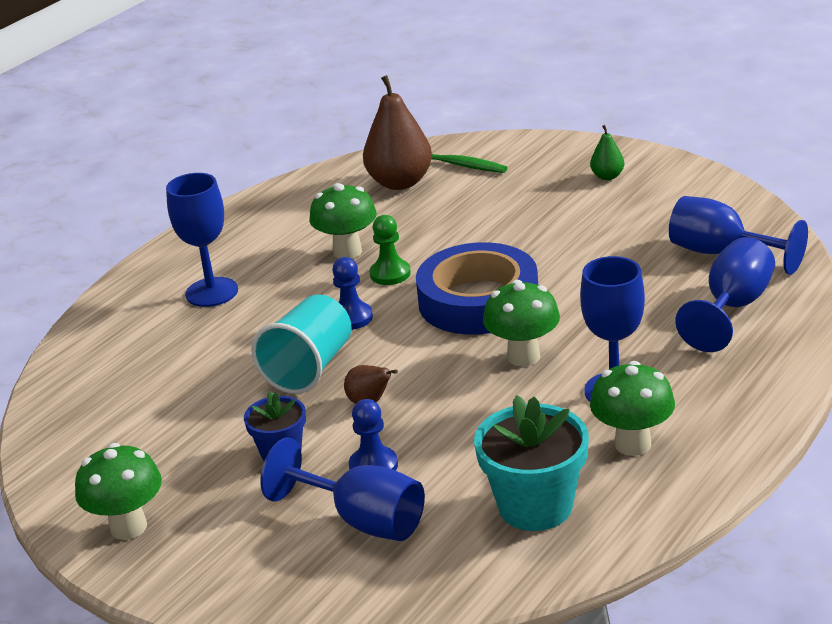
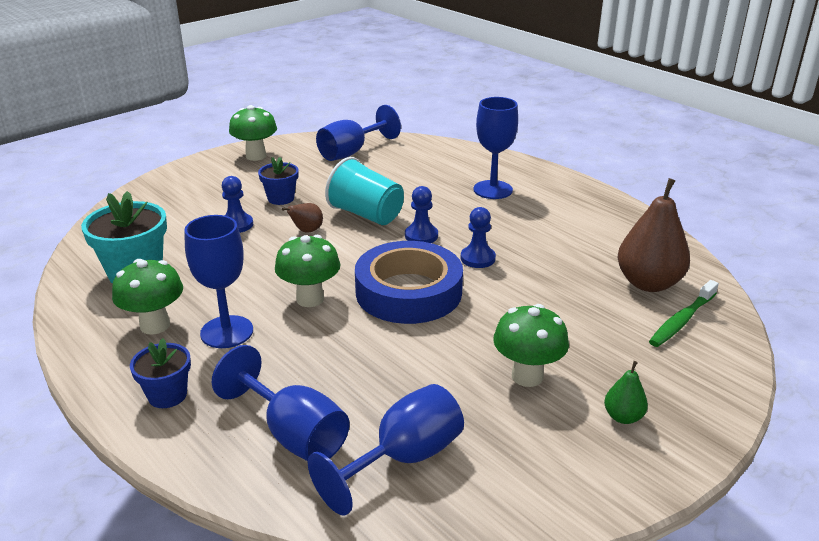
camera: 100 degrees right, 0 degrees up
(347, 252) = (525, 244): green mushroom -> green mushroom (527, 376)
(363, 520) = (189, 216): blue goblet -> blue goblet (351, 152)
(390, 274) = (477, 258): green pawn -> blue pawn
(735, 391) = (167, 395): none -> blue flower pot

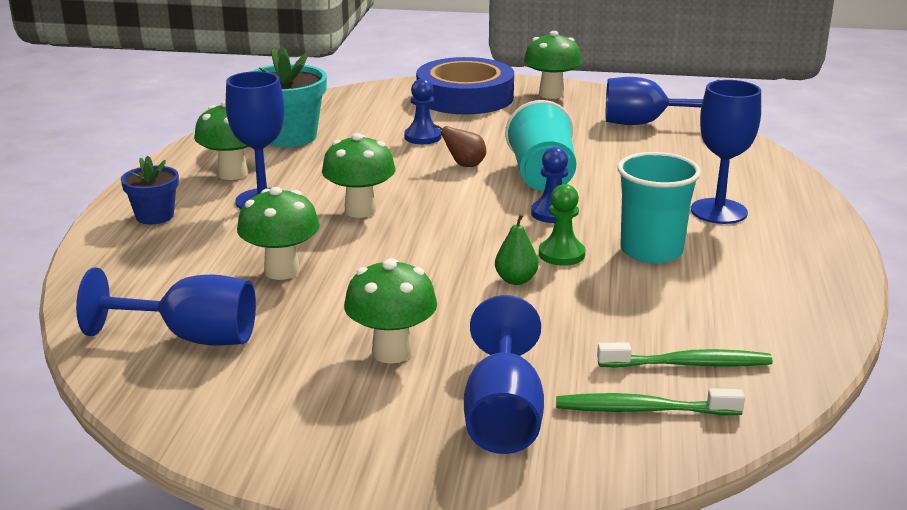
camera: 50 degrees right, 5 degrees down
(281, 198) = (499, 133): blue flower pot -> none
(294, 434) = (167, 281): blue goblet -> blue goblet (503, 416)
(354, 372) = (282, 271): none -> green mushroom
(408, 292) = (442, 245): blue tape -> blue tape (465, 97)
(477, 258) = (561, 254): blue pawn -> green pawn
(511, 230) = (651, 251): none -> turquoise cup
(623, 417) = (396, 428): green pear -> green pear (516, 280)
(648, 283) = (688, 364): brown pear -> green toothbrush

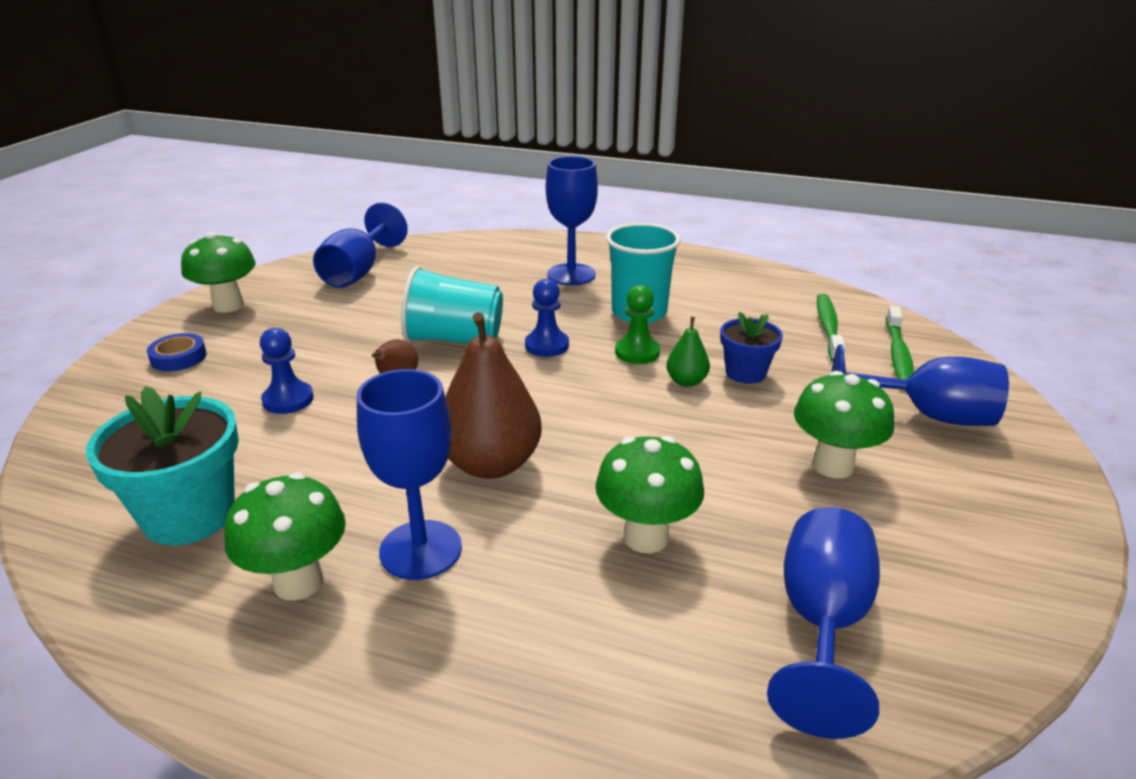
camera: 80 degrees left, 5 degrees up
(155, 216) = (423, 681): blue flower pot -> blue flower pot (745, 373)
(360, 210) = (491, 464): green mushroom -> brown pear
(465, 97) = (178, 357): blue tape -> blue tape, size x0.41

